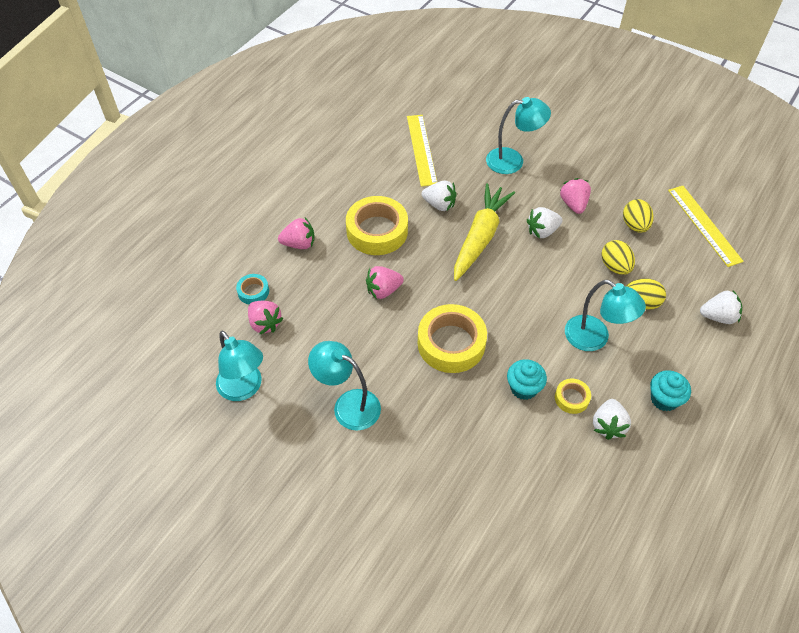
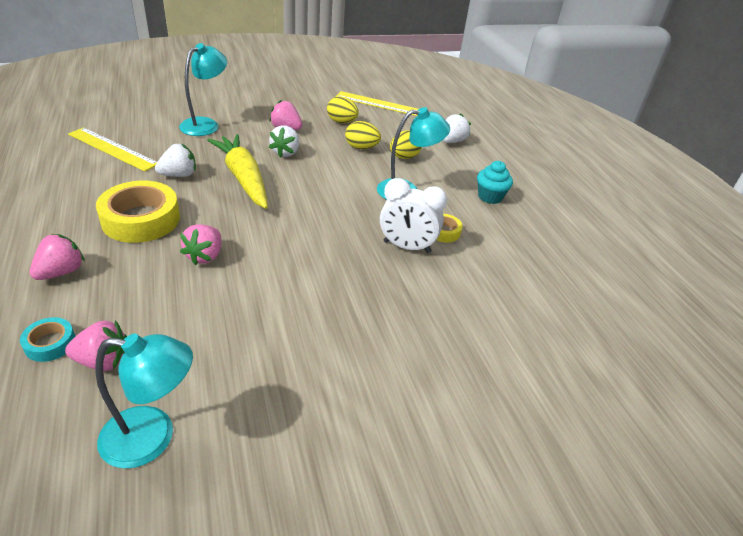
camera: 55 degrees left, 15 degrees down
(348, 405) = (289, 361): turquoise lamp -> none
(451, 343) = (315, 255): yellow tape -> none
(523, 388) = (406, 247): turquoise cupcake -> white clock
(608, 425) = (485, 231): white strawberry -> none

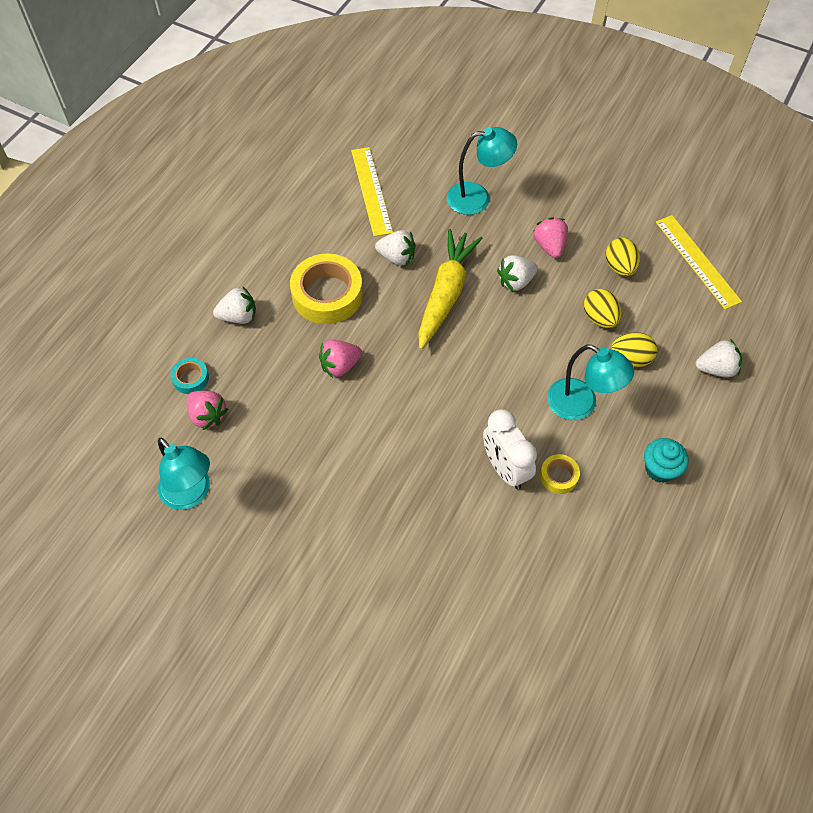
camera: 50 degrees right, 20 degrees up
(61, 272) = (238, 316): pink strawberry -> white strawberry

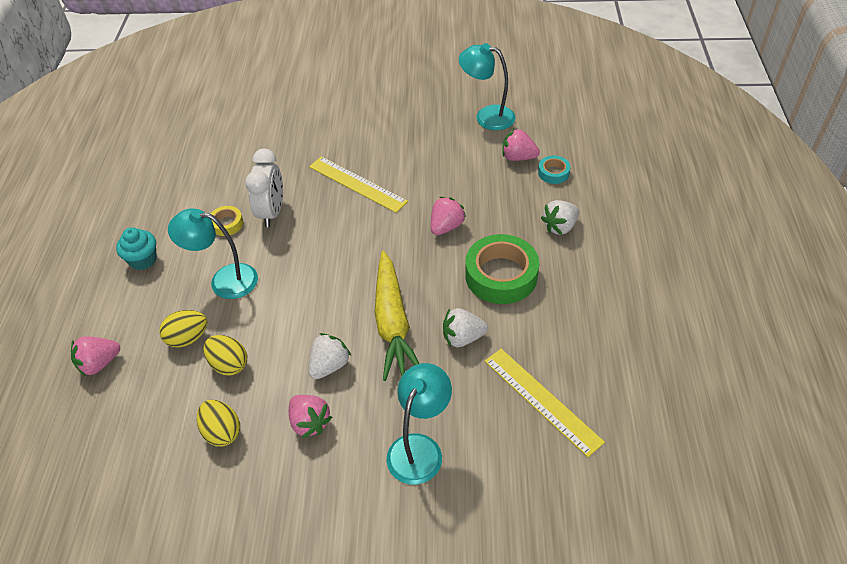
camera: 155 degrees right, 10 degrees down
(327, 295) = (501, 275): yellow tape -> green tape
(477, 197) = (419, 448): turquoise lamp -> turquoise lamp turned 150 degrees clockwise
(505, 468) = (272, 212): white clock -> white clock turned 60 degrees clockwise
(697, 261) = (131, 481): yellow ruler -> yellow ruler (357, 184)
(716, 369) = (99, 363): white strawberry -> pink strawberry

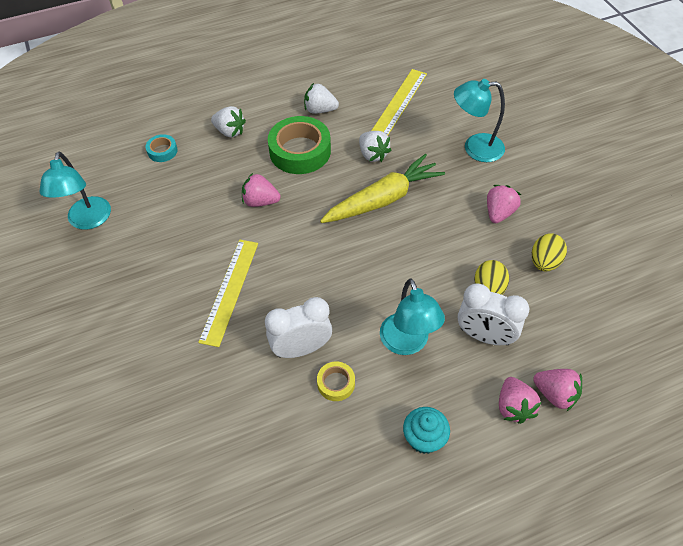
camera: 115 degrees left, 5 degrees up
(188, 338) = (484, 336): yellow egg -> white clock
(329, 365) = (446, 222): white strawberry -> white strawberry (320, 110)
(518, 157) = (148, 180): pink strawberry -> pink strawberry (513, 407)

